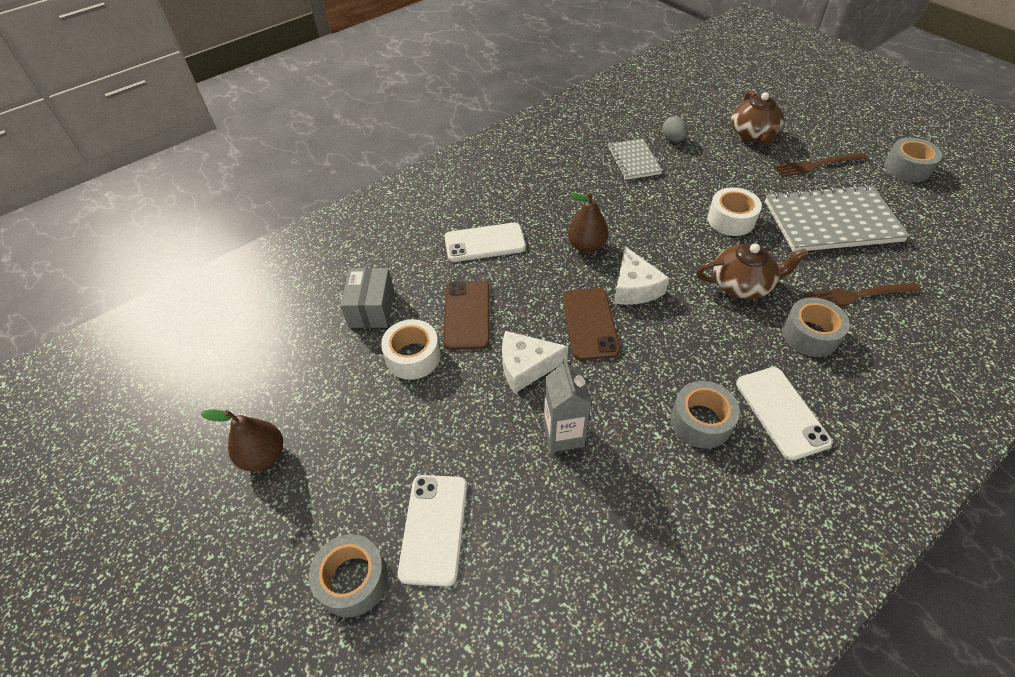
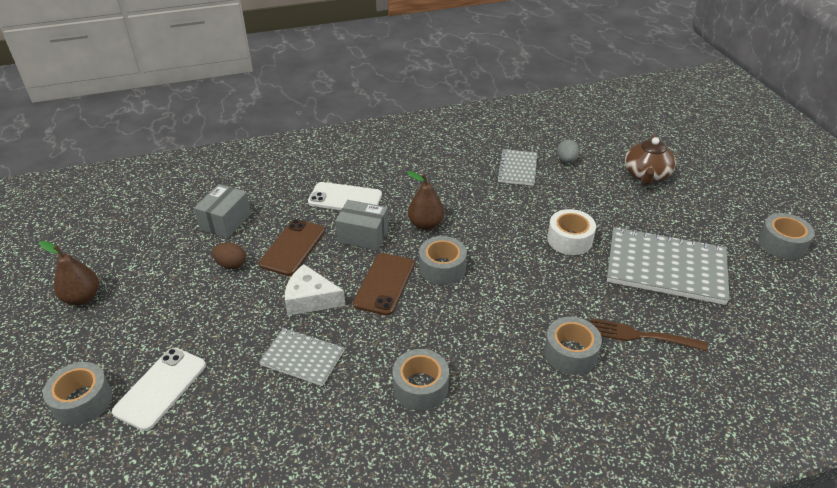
camera: 20 degrees right, 10 degrees down
(413, 357) = (231, 265): white tape -> brown egg
(532, 278) = (363, 235): none -> grey box
(563, 434) = (302, 358): grey carton -> grey notebook
(634, 287) = (442, 268): white cheese -> grey tape
(742, 285) = (538, 294): brown teapot -> none
(781, 412) = (496, 404): white phone -> none
(817, 165) = (689, 217): brown fork -> none

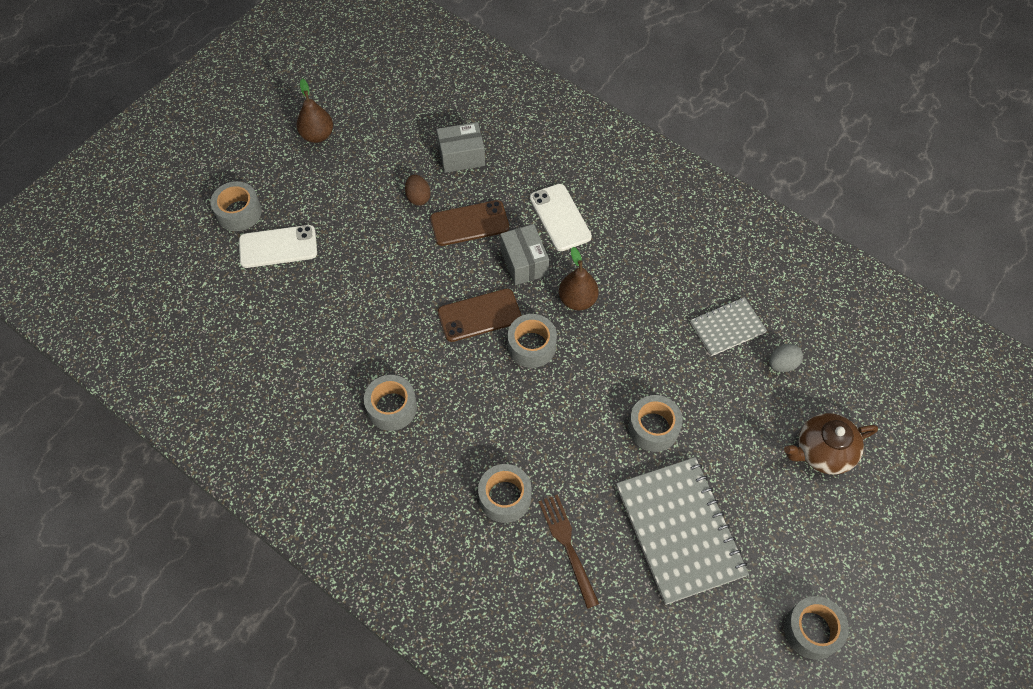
camera: 55 degrees right, 20 degrees up
(302, 358) = (363, 312): grey notebook -> none
(310, 299) = (424, 276): white cheese -> none
(569, 239) = (653, 428): white tape -> grey tape

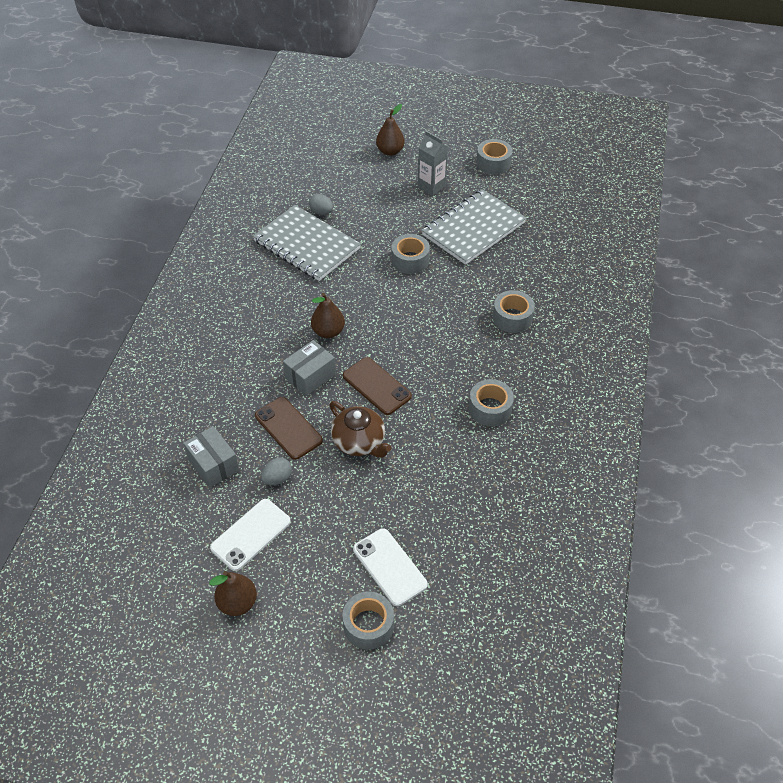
camera: 115 degrees left, 10 degrees down
(418, 197) = (277, 478): brown egg -> grey egg
(531, 346) = (385, 345): grey tape -> none
(560, 217) = (252, 369): white phone -> white phone (251, 535)
(567, 546) = (521, 276): brown fork -> none
(727, 327) = (306, 245): grey notebook -> grey notebook, size x1.82
(787, 517) = (431, 186): none -> grey carton
(823, 451) = (376, 181): brown teapot -> brown teapot (359, 442)
(885, 497) = (390, 151): none -> brown pear

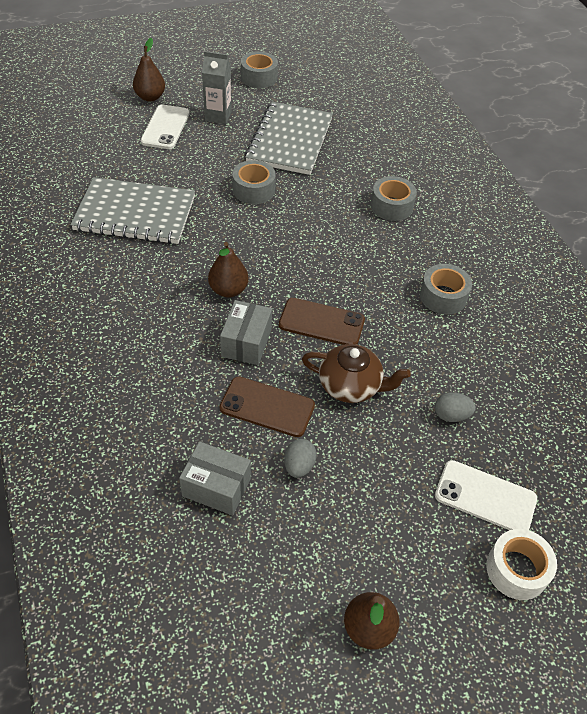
camera: 35 degrees left, 0 degrees up
(251, 535) = (320, 543): white phone -> white phone (165, 127)
(321, 212) = (125, 176): grey egg -> grey egg (451, 415)
(368, 625) = (516, 569): grey tape -> white tape

